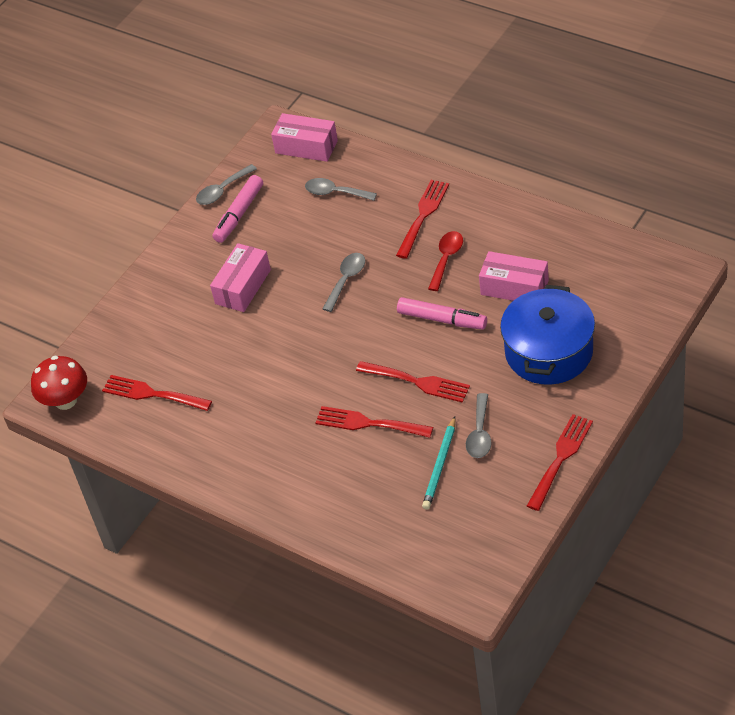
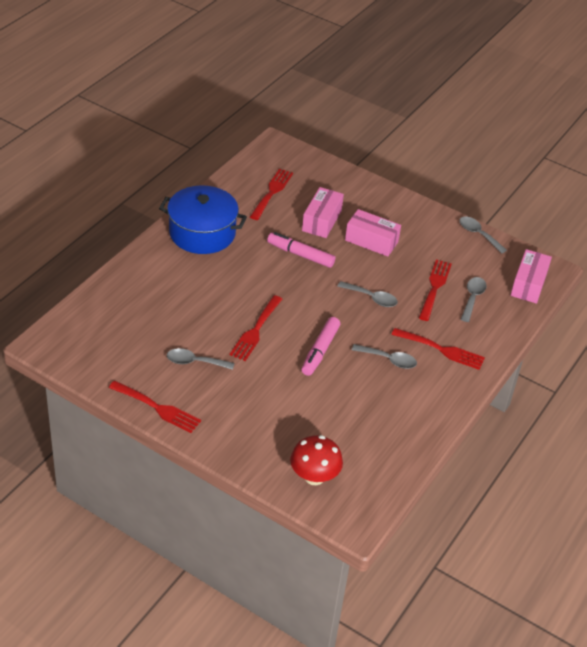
camera: 80 degrees right, 5 degrees down
(65, 400) = (274, 153): red mushroom -> red mushroom (314, 477)
(239, 214) = (451, 242): pink marker -> pink marker (300, 255)
(368, 423) = (219, 300): red fork -> red fork (434, 287)
(440, 465) = (169, 336): turquoise pencil -> none
(446, 259) = (389, 360): red spoon -> grey spoon
(514, 287) = (350, 400): pink box -> pink box (322, 221)
(549, 352) = (273, 414): blue pot -> blue pot (202, 233)

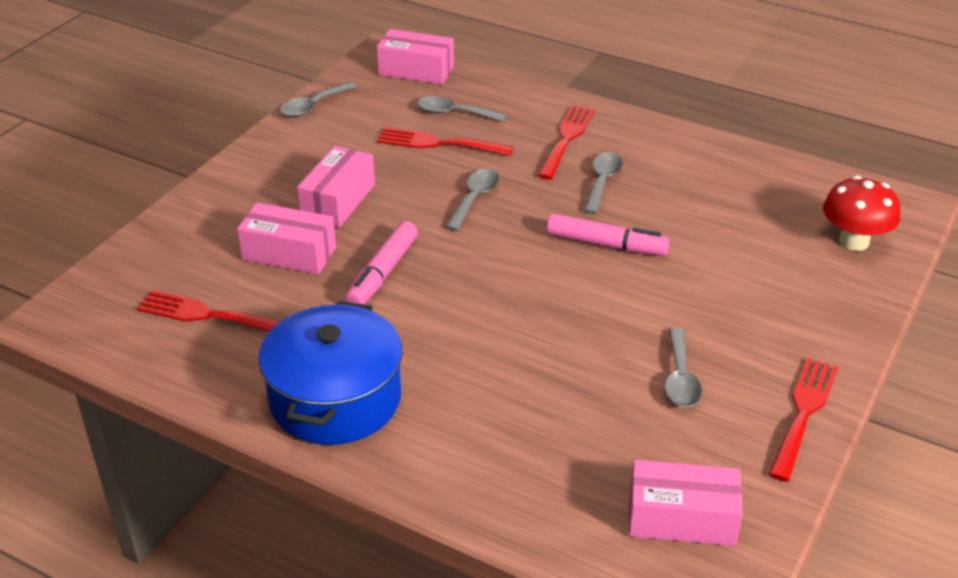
camera: 90 degrees left, 5 degrees down
(95, 343) = (681, 518): none -> pink box
(256, 330) = (582, 313): red fork -> none

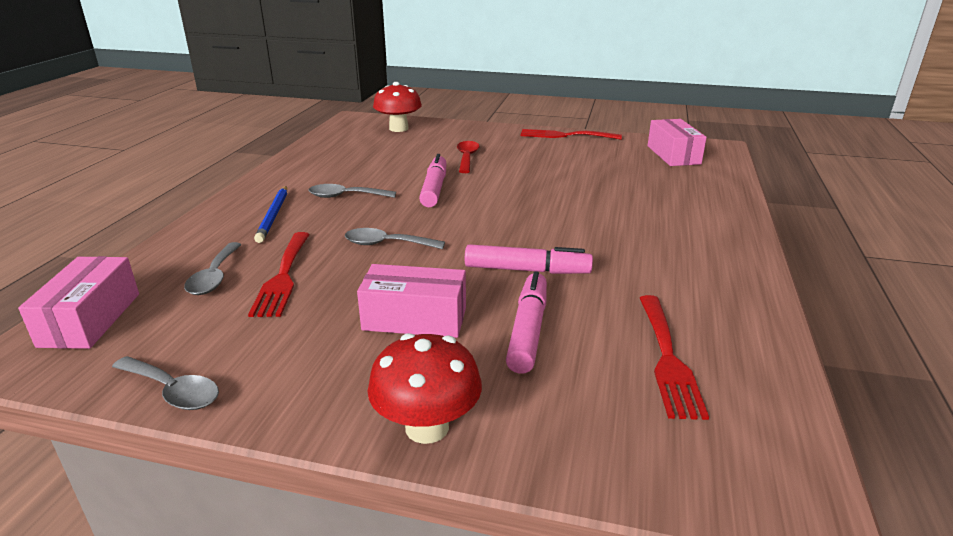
camera: 105 degrees left, 10 degrees down
(216, 192) = (427, 427): none -> red mushroom
(289, 253) = (528, 330): pink box -> pink marker
(335, 399) = (701, 263): blue pot -> none
(566, 139) = (273, 215): red fork -> blue pencil
(680, 378) = (563, 160): grey spoon -> none
(711, 287) = (467, 157): none -> red spoon

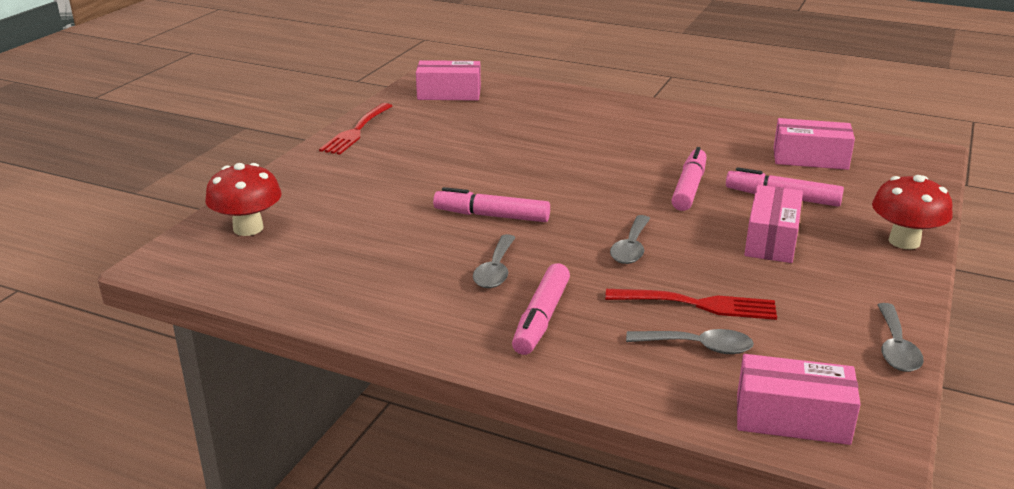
camera: 80 degrees left, 0 degrees up
(173, 391) = (895, 347): grey spoon -> grey spoon turned 150 degrees clockwise
(273, 215) = (541, 318): blue pencil -> pink marker
(467, 157) = (399, 191): red spoon -> none
(668, 358) = (810, 158): red fork -> pink box

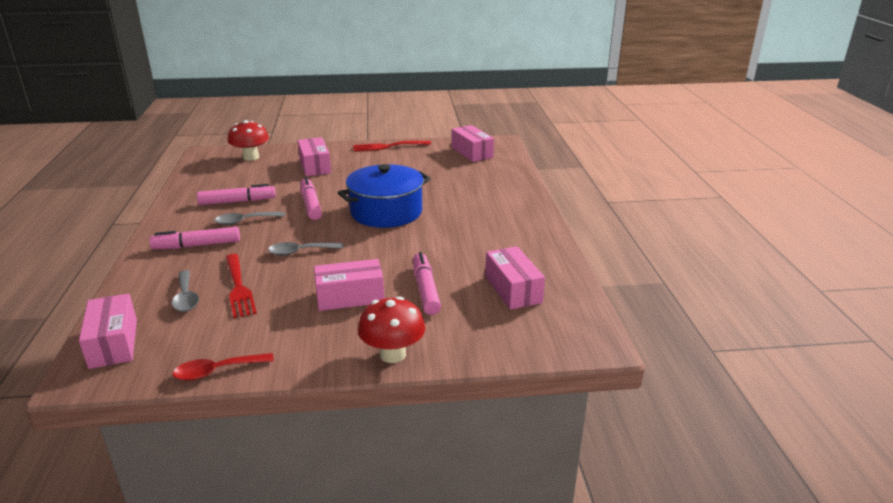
camera: 60 degrees right, 0 degrees up
(357, 189) = (315, 166): none -> pink box
(568, 176) = (386, 212): none -> blue pot
(689, 188) = (407, 253): pink marker -> pink marker (237, 201)
(895, 347) = (217, 371): grey spoon -> red spoon

